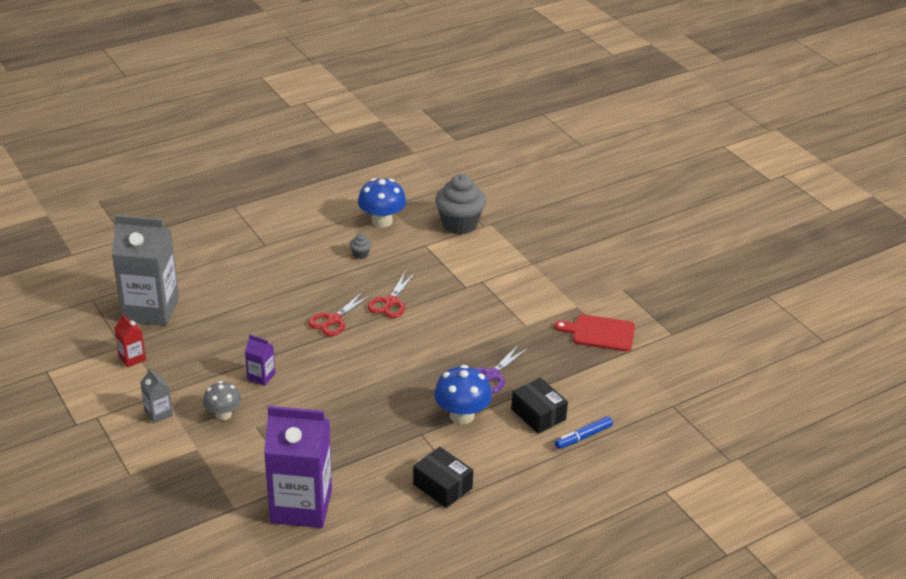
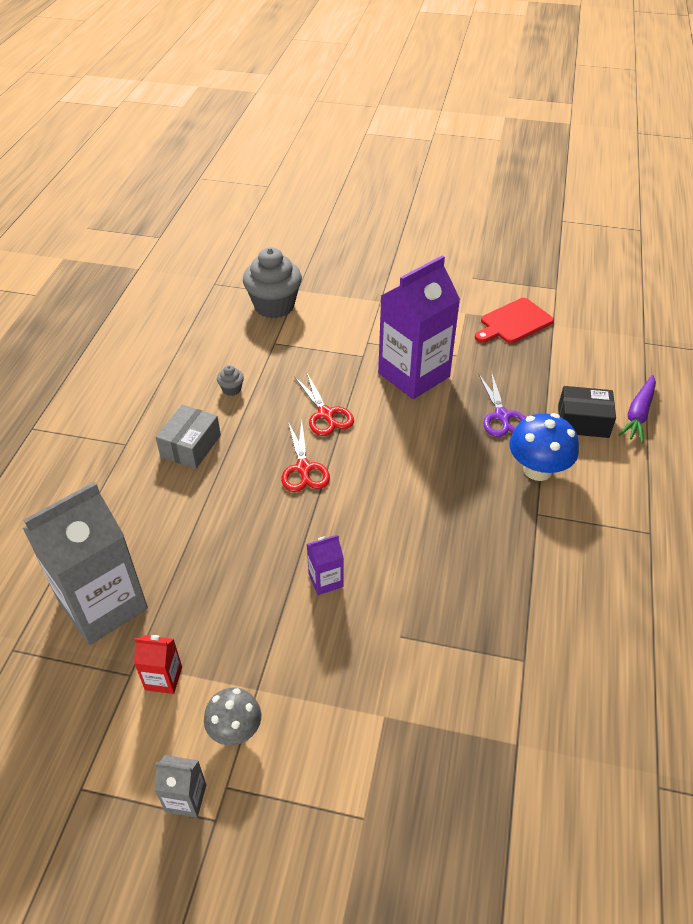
camera: 45 degrees left, 10 degrees up
(158, 413) = (287, 715): grey carton -> grey carton (186, 798)
(223, 414) = (351, 653): grey mushroom -> grey mushroom (235, 729)
(295, 268) = (190, 446): none -> grey box
(301, 506) = (563, 679): purple carton -> purple carton (414, 375)
(382, 221) = (204, 346): blue mushroom -> none
(442, 486) = (626, 546): black box -> none
(583, 437) = (638, 414): blue marker -> purple carrot

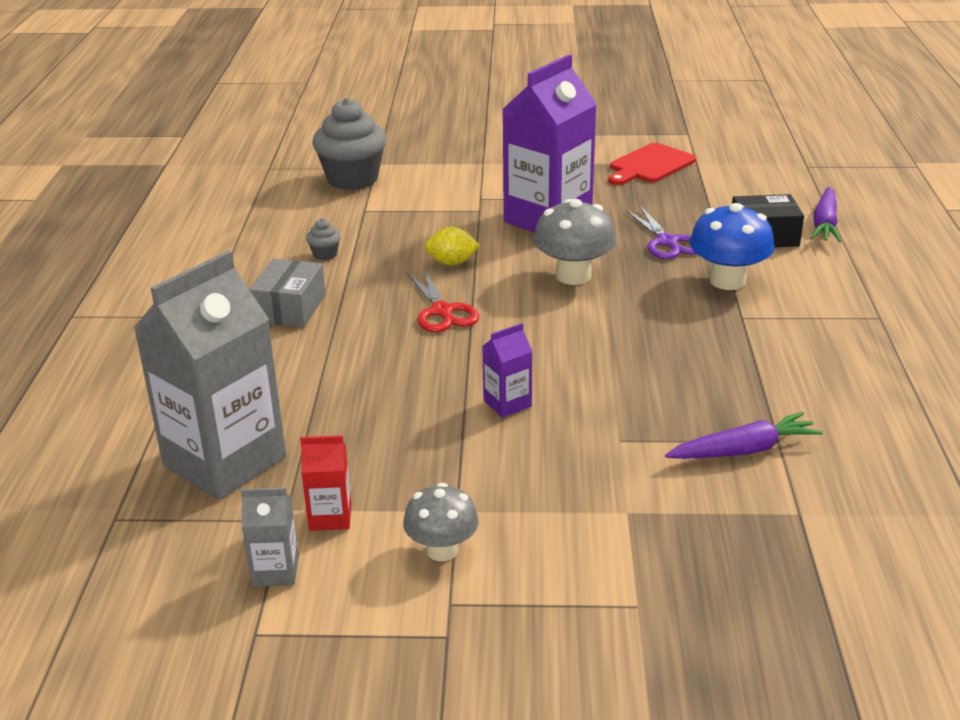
camera: 10 degrees left, 15 degrees down
(186, 798) = (400, 621): grey carton -> grey carton (275, 571)
(325, 414) = (452, 263): red scissors -> yellow lemon
(416, 444) = (573, 276): none -> grey mushroom
(494, 666) = (743, 450): none -> purple carrot

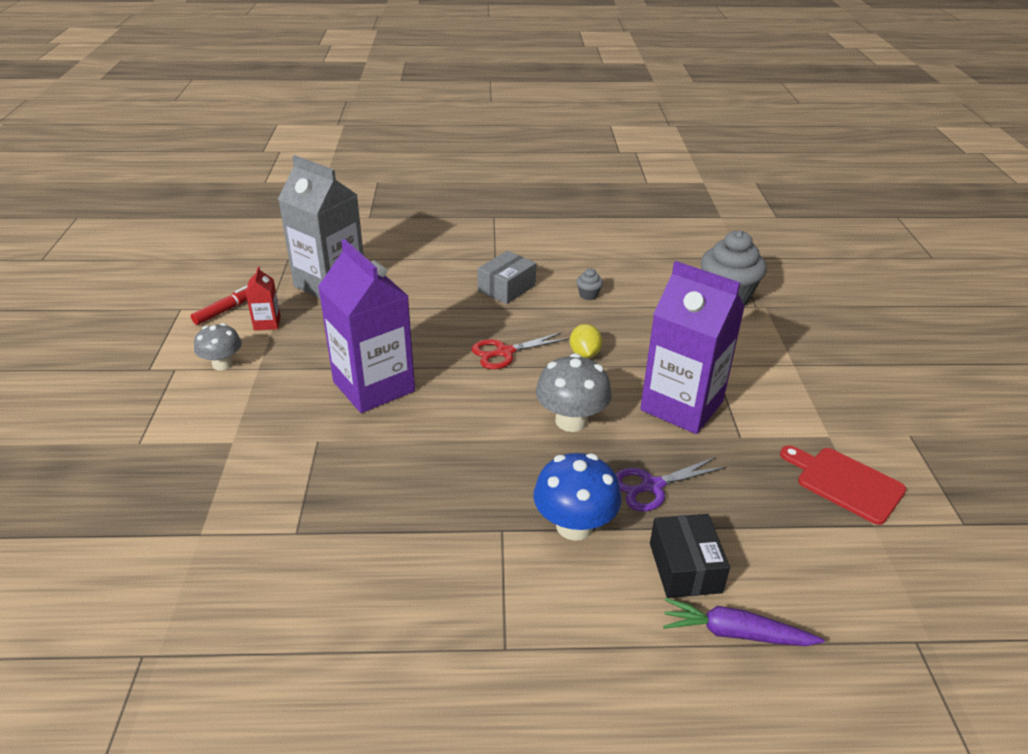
camera: 85 degrees right, 5 degrees up
(275, 571) = (226, 310): grey carton -> red marker
(290, 308) = (506, 288): grey box -> grey box turned 60 degrees counterclockwise
(507, 403) = (373, 386): purple carton -> purple carton, size x2.33
(743, 450) = (288, 509): purple carrot -> none

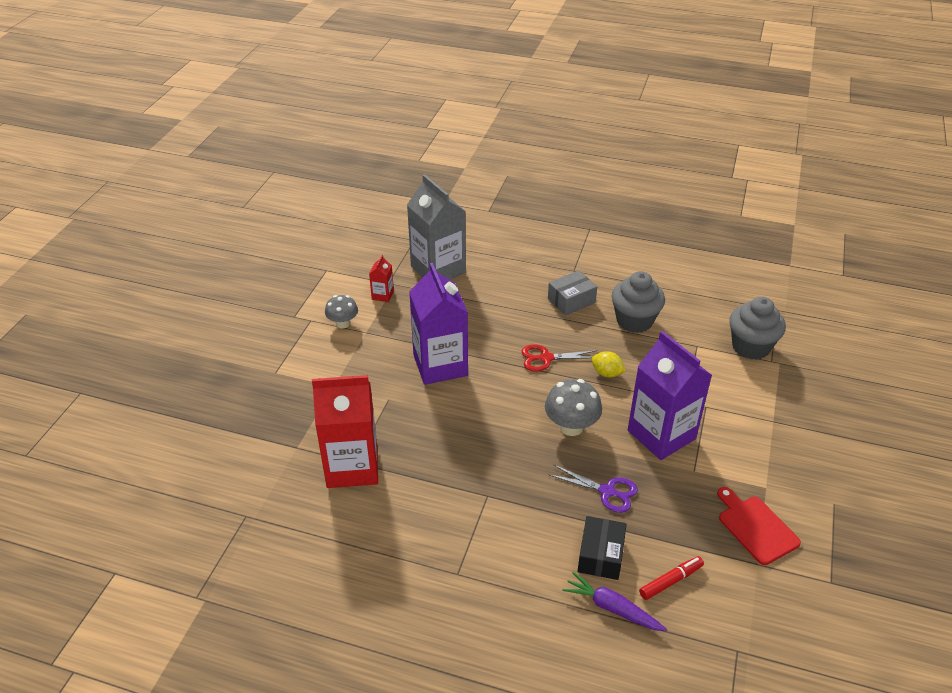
camera: 20 degrees right, 5 degrees up
(226, 310) = (357, 277): red marker -> red marker (671, 581)
(294, 540) = (352, 466): none -> red carton
(574, 526) = (537, 506): blue mushroom -> none
(584, 354) = (607, 373): yellow lemon -> yellow lemon turned 75 degrees counterclockwise
(588, 295) = (634, 321): grey cupcake -> grey cupcake, size x2.39
(652, 486) = (607, 491): purple scissors -> purple scissors turned 150 degrees counterclockwise

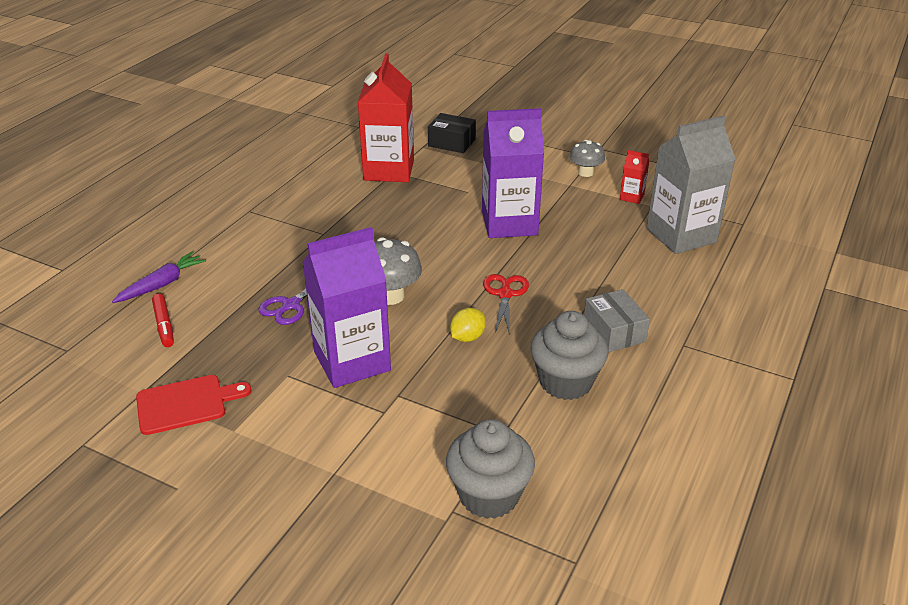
camera: 100 degrees right, 5 degrees down
(600, 555) = (219, 287): black box -> black box (451, 142)

